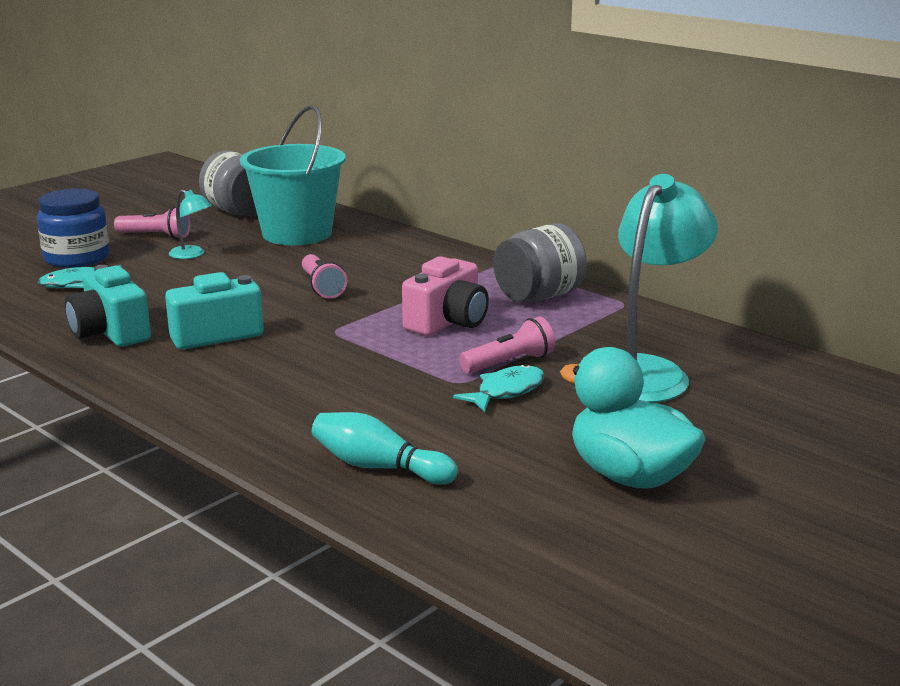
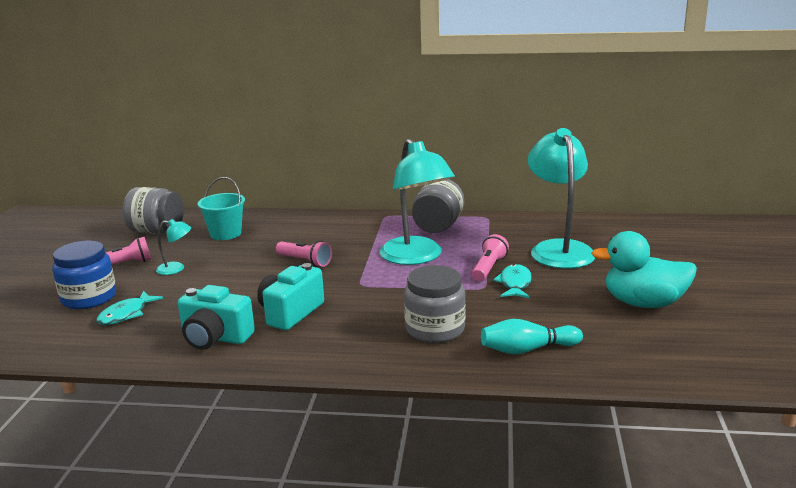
camera: 35 degrees left, 0 degrees up
(297, 234) = (225, 233): turquoise bucket -> turquoise bucket, size x0.60
(321, 405) = (435, 329): none -> grey jar
(447, 322) = (416, 257): pink camera -> turquoise lamp

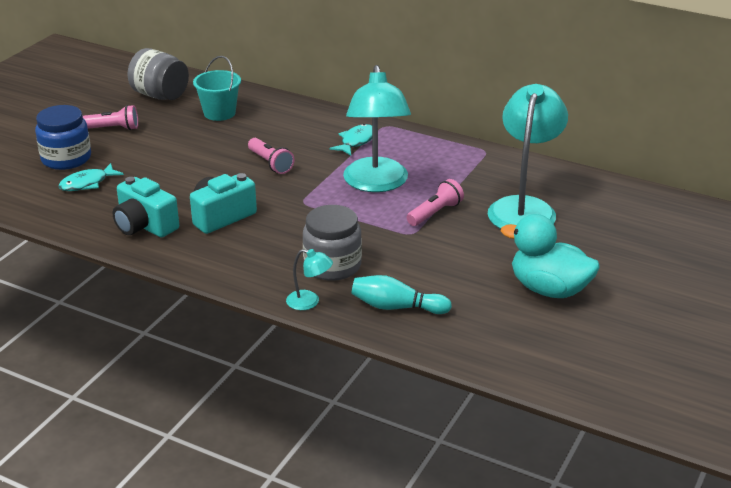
camera: 20 degrees right, 10 degrees up
(176, 269) = (153, 144): turquoise lamp -> turquoise lamp (309, 302)
(438, 227) = (426, 152): grey jar -> none
(515, 284) = (445, 237): turquoise fish -> turquoise fish (356, 141)

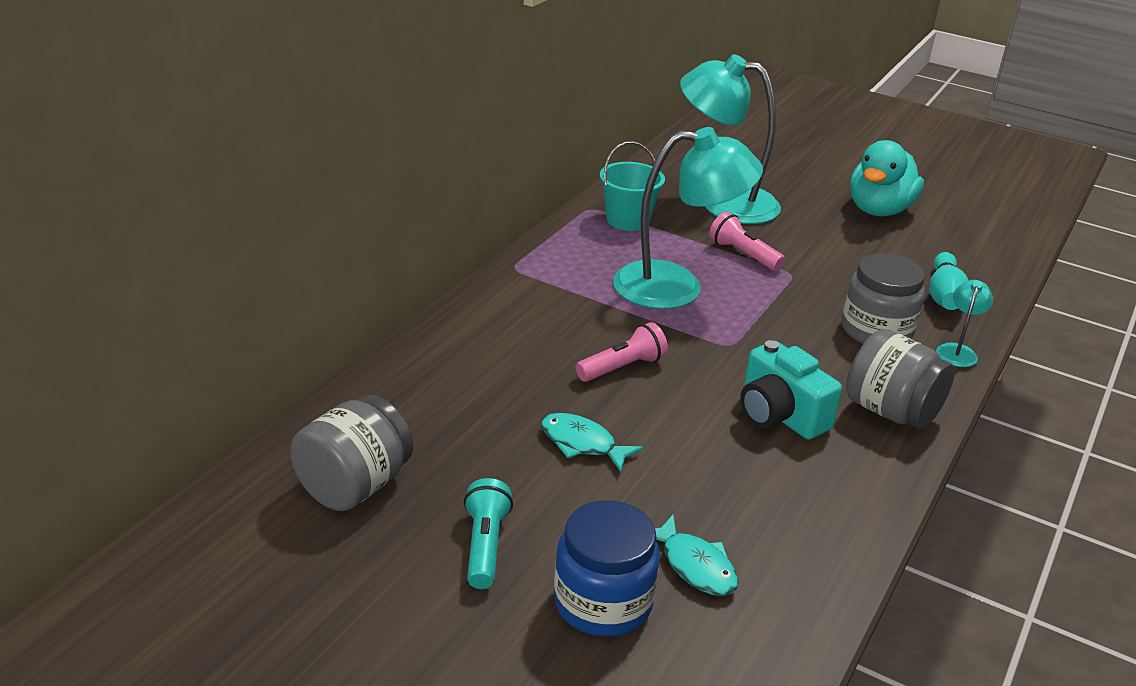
camera: 90 degrees left, 0 degrees up
(112, 128) = (485, 545): pink flashlight -> turquoise flashlight
(145, 226) = (819, 490): turquoise camera -> none
(219, 113) = (445, 414): turquoise bucket -> turquoise bucket (628, 220)
(227, 261) = (890, 411): none -> grey jar
(356, 141) = (559, 293): turquoise fish -> turquoise fish (582, 444)

